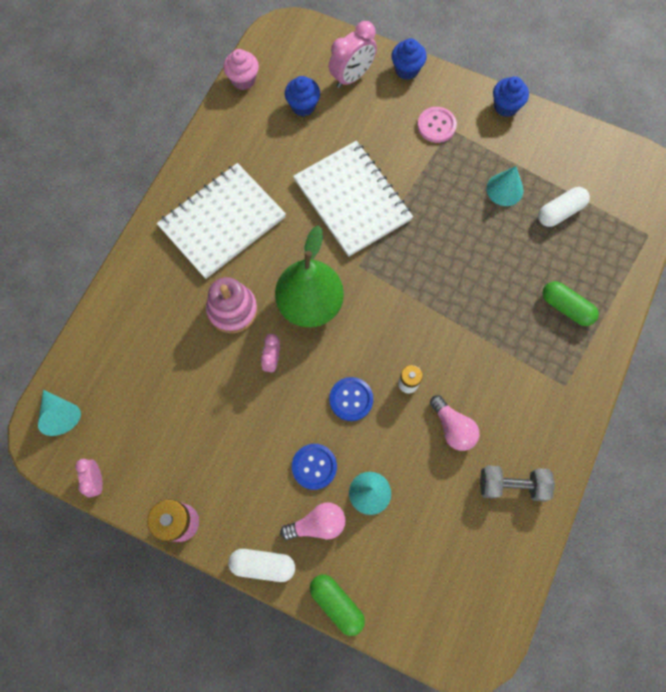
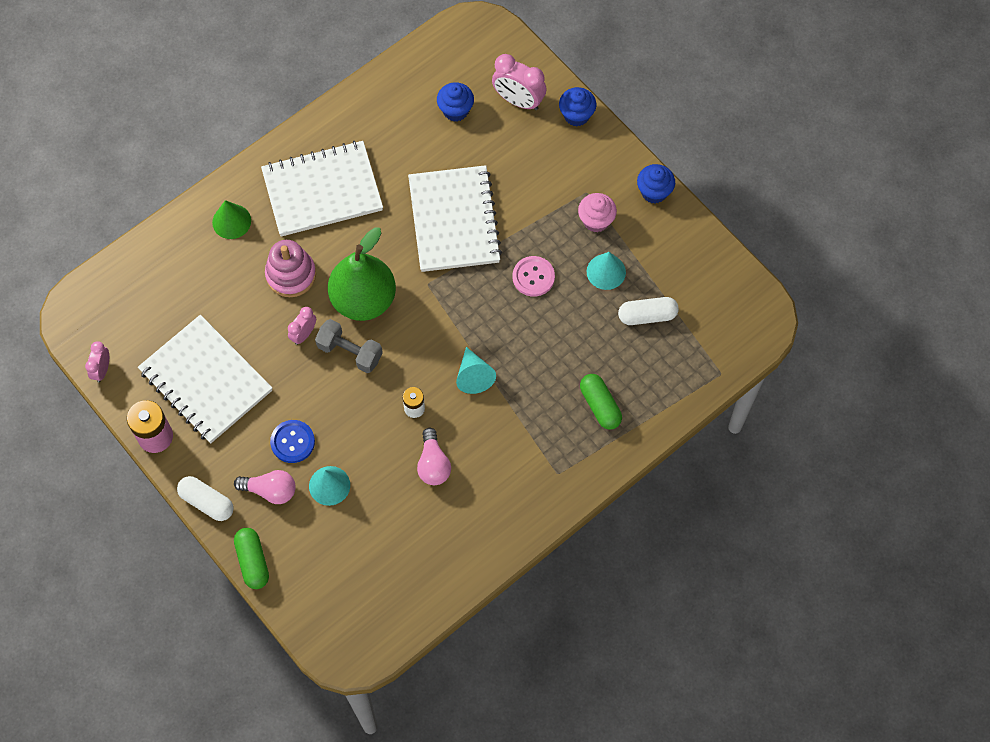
camera: 25 degrees right, 5 degrees down
(61, 414) = (98, 301): turquoise cone -> turquoise cone (474, 376)
(153, 284) = (231, 221): none -> green cone
(202, 445) = (205, 381): none -> white notebook
(243, 80) = (412, 61): pink cupcake -> pink cupcake (596, 221)
(351, 399) = (355, 399): blue button -> none
(352, 77) = (518, 101): pink clock -> pink clock turned 45 degrees clockwise
(436, 125) = (574, 182): pink button -> pink button (533, 277)
(512, 485) = (458, 536): grey dumbbell -> grey dumbbell (350, 352)

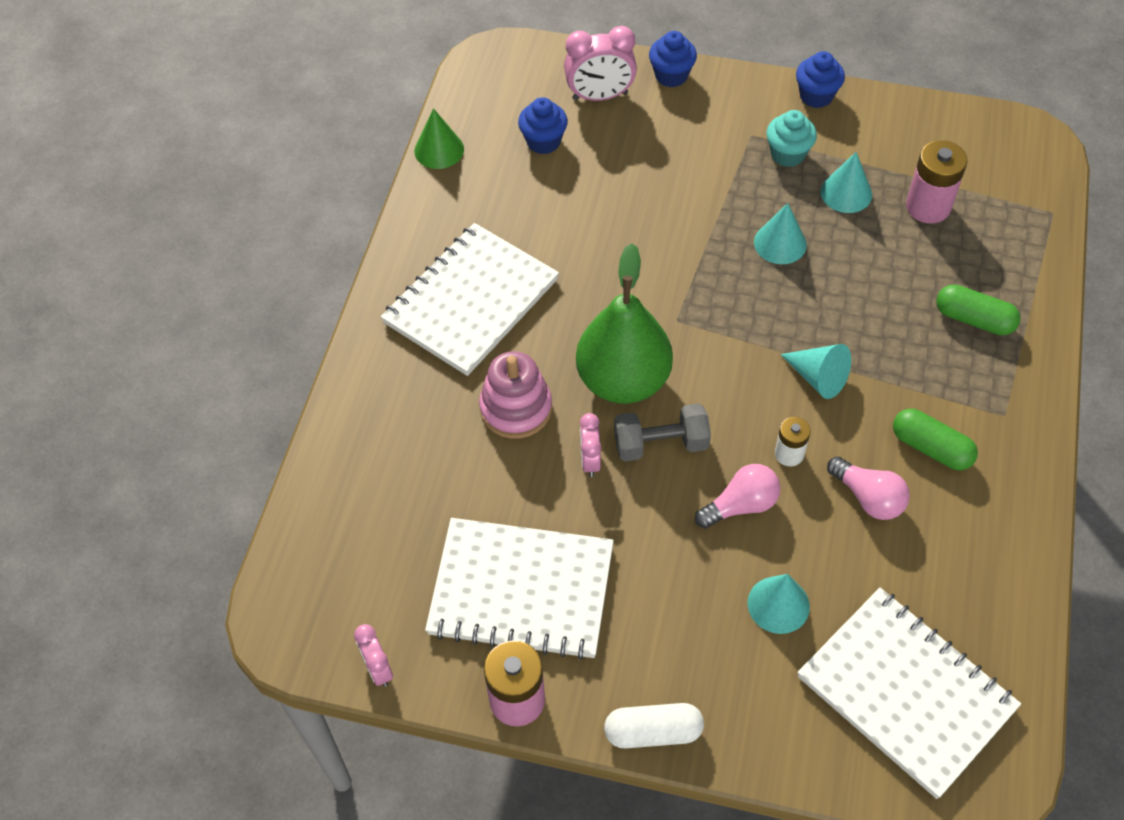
camera: 35 degrees left, 10 degrees down
(231, 221) = (393, 397): green cone -> green cone (439, 150)
(253, 561) = (775, 761): green capsule -> green capsule (931, 448)
(270, 490) = (716, 661): pink light bulb -> pink light bulb (741, 505)
(292, 442) = (689, 586): blue button -> none
(454, 220) = (644, 242): white notebook -> white notebook (906, 692)
(533, 277) = (780, 243): pink button -> turquoise cone
(596, 221) = (787, 154): pink cupcake -> turquoise cupcake
(647, 315) = (928, 206): white capsule -> pink battery

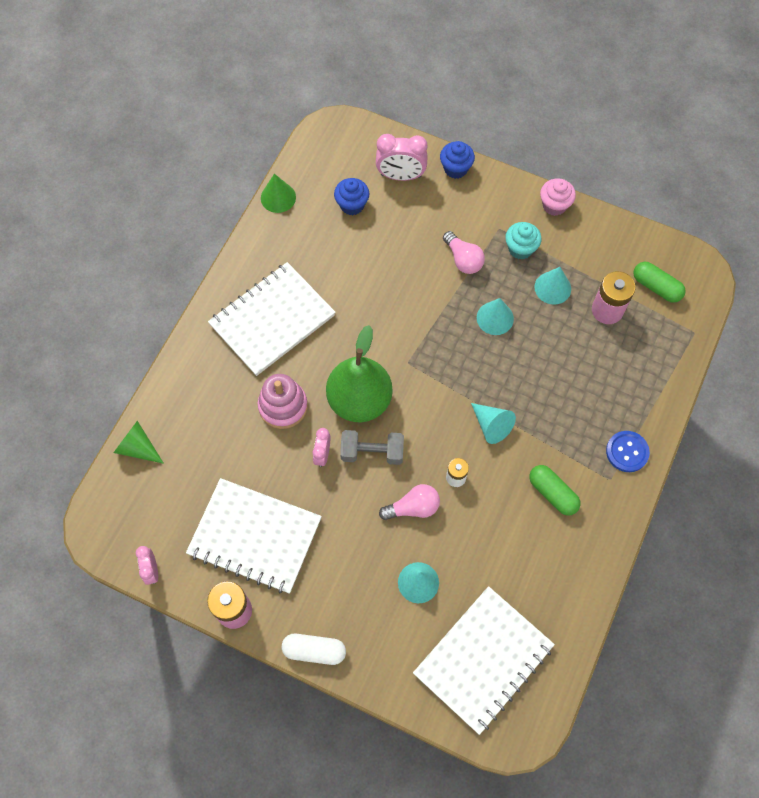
camera: 10 degrees right, 10 degrees up
(316, 503) = (137, 447): none -> green cone
(816, 96) = (554, 205): blue cupcake -> pink cupcake
(868, 497) = (499, 520): pink light bulb -> pink light bulb (463, 259)
(906, 692) = (483, 660): white notebook -> white notebook turned 75 degrees clockwise
(974, 319) = (612, 404): green capsule -> green capsule (656, 287)
(1015, 375) = (627, 452): none -> blue button

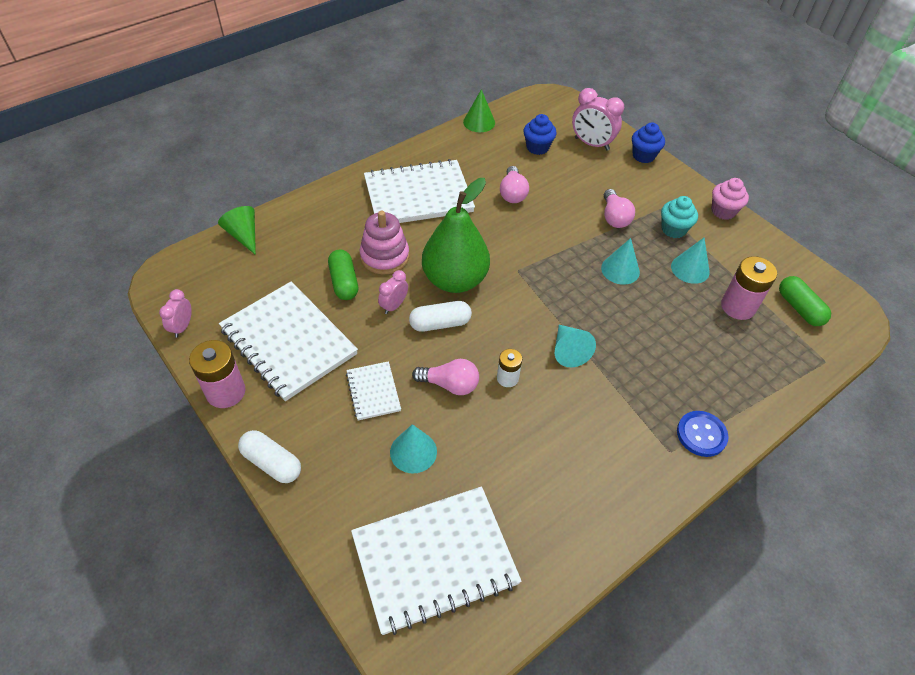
camera: 25 degrees right, 15 degrees down
(355, 546) = (373, 392): none -> white notebook
(358, 275) = (512, 193): none -> pink light bulb
(372, 452) = (440, 323): grey dumbbell -> white capsule
(552, 493) = (600, 436): green capsule -> green capsule (344, 282)

